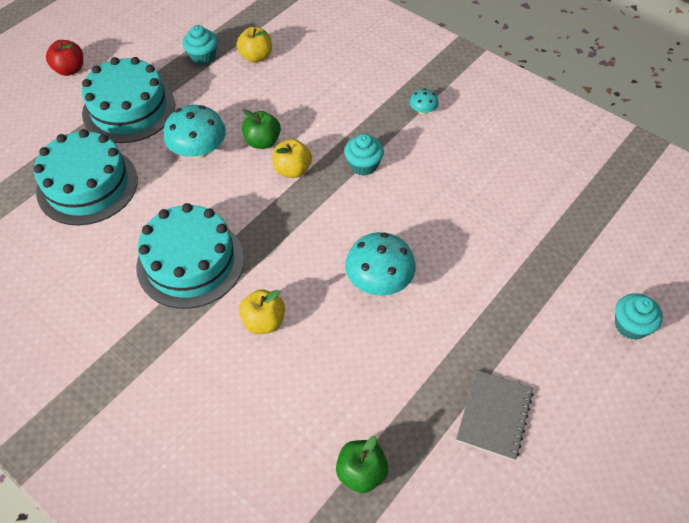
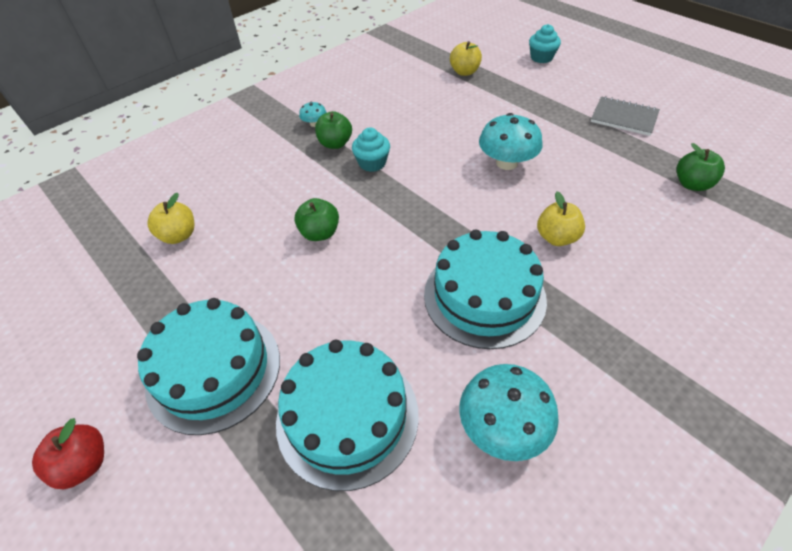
camera: 80 degrees left, 5 degrees down
(198, 150) = (316, 290): turquoise mushroom -> turquoise mushroom (503, 427)
(203, 57) = (150, 287): turquoise cupcake -> none
(292, 170) = (367, 211): yellow apple -> yellow apple (464, 72)
(391, 132) = (335, 144): none -> green apple

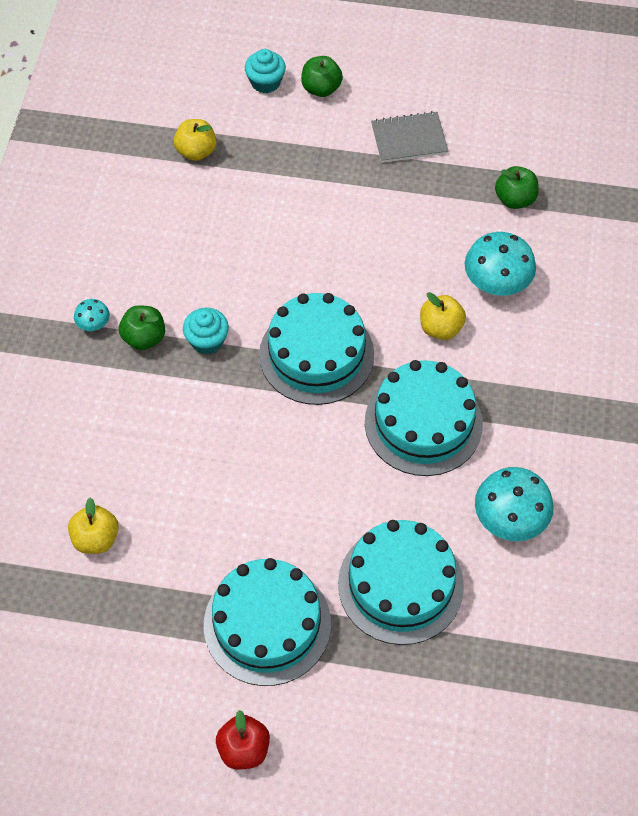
camera: 40 degrees left, 10 degrees up
(320, 233) = (231, 450): green apple -> green apple (321, 88)
(439, 206) = (316, 354): none -> turquoise cake
(507, 163) = (338, 264): turquoise mushroom -> turquoise mushroom (497, 282)

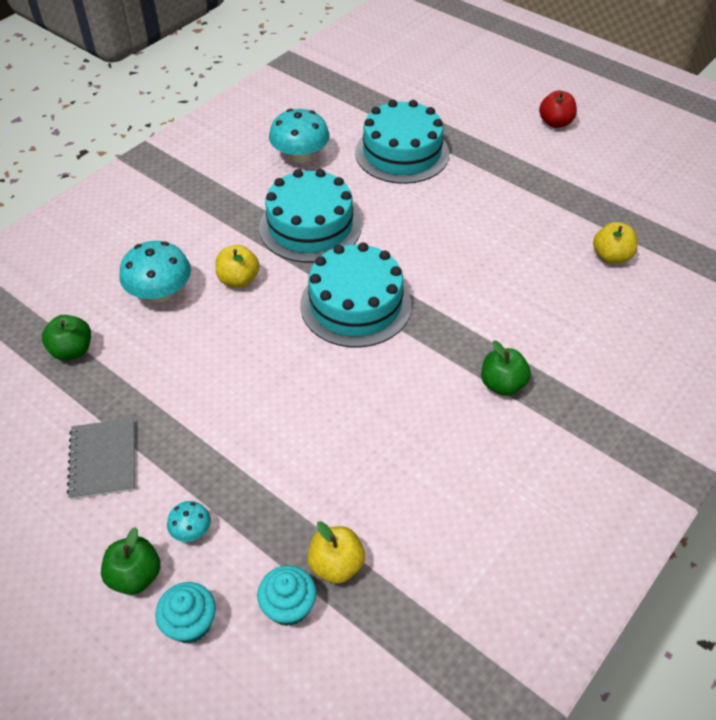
camera: 150 degrees left, 10 degrees down
(93, 323) = (547, 419): turquoise mushroom -> turquoise mushroom (191, 530)
(207, 340) = (444, 356): turquoise cupcake -> turquoise cupcake (288, 606)
(267, 624) = (506, 167): turquoise cake -> none
(409, 139) = (103, 459): grey notebook -> grey notebook turned 60 degrees clockwise

